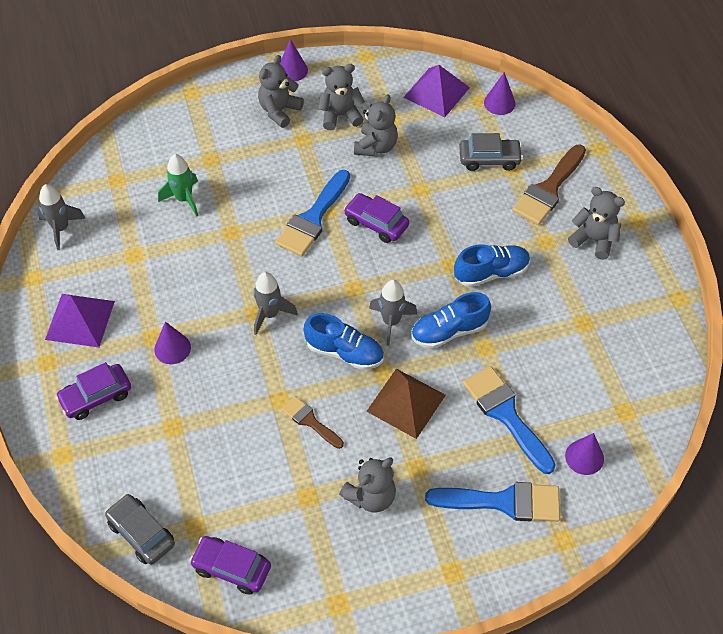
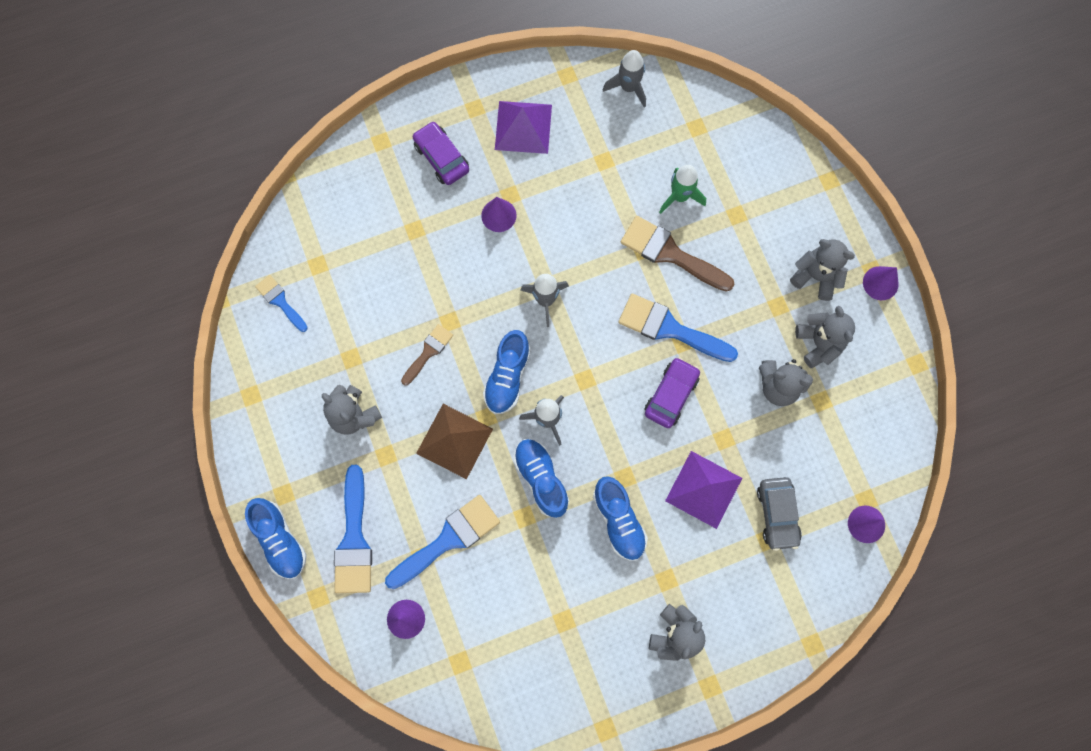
camera: 85 degrees right, 20 degrees up
(141, 533) = (309, 221): grey car -> none
(232, 568) = (280, 301): purple car -> blue brush
(436, 92) = (872, 449): purple pyramid -> purple pyramid (703, 489)
(503, 576) = (280, 540): none -> blue shoe
(548, 189) = (742, 583): brown brush -> brown brush (670, 253)

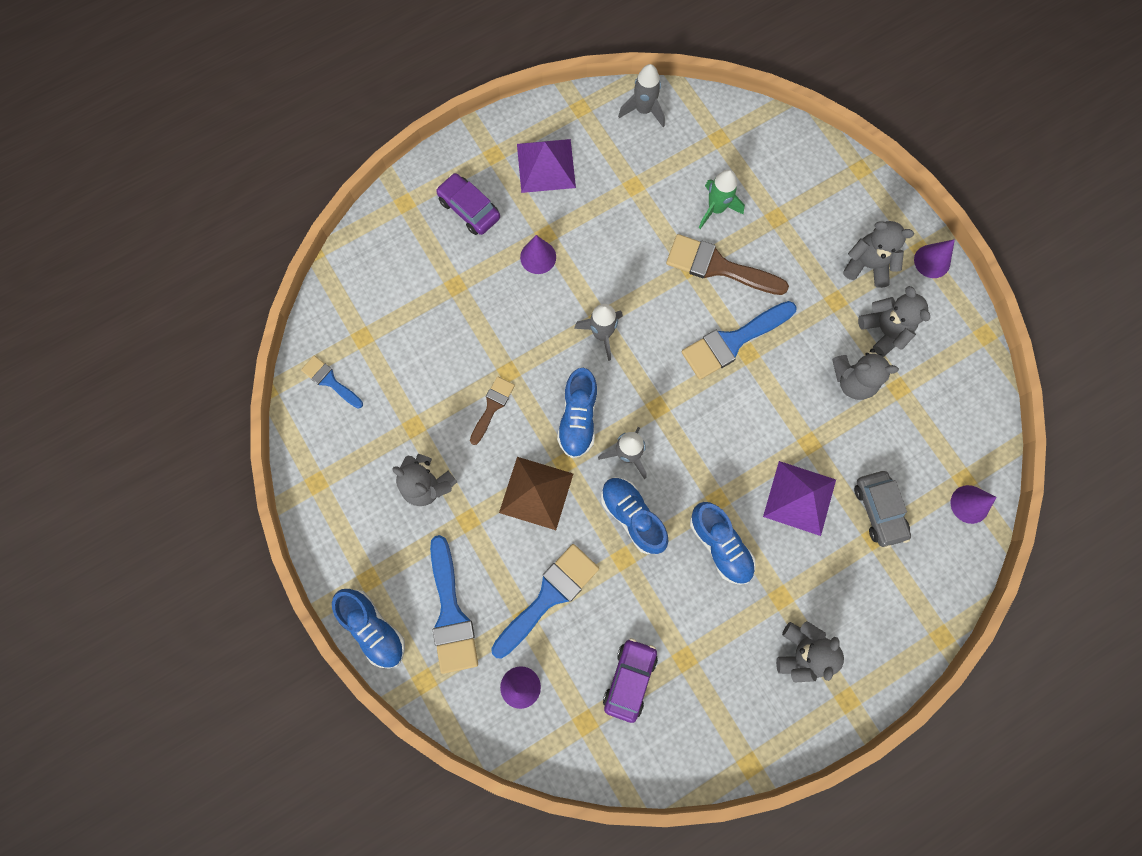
camera: 10 degrees left, 0 degrees up
(669, 328) = (732, 341): blue brush -> blue brush turned 45 degrees counterclockwise
(671, 395) = (747, 408): purple car -> purple car (630, 679)

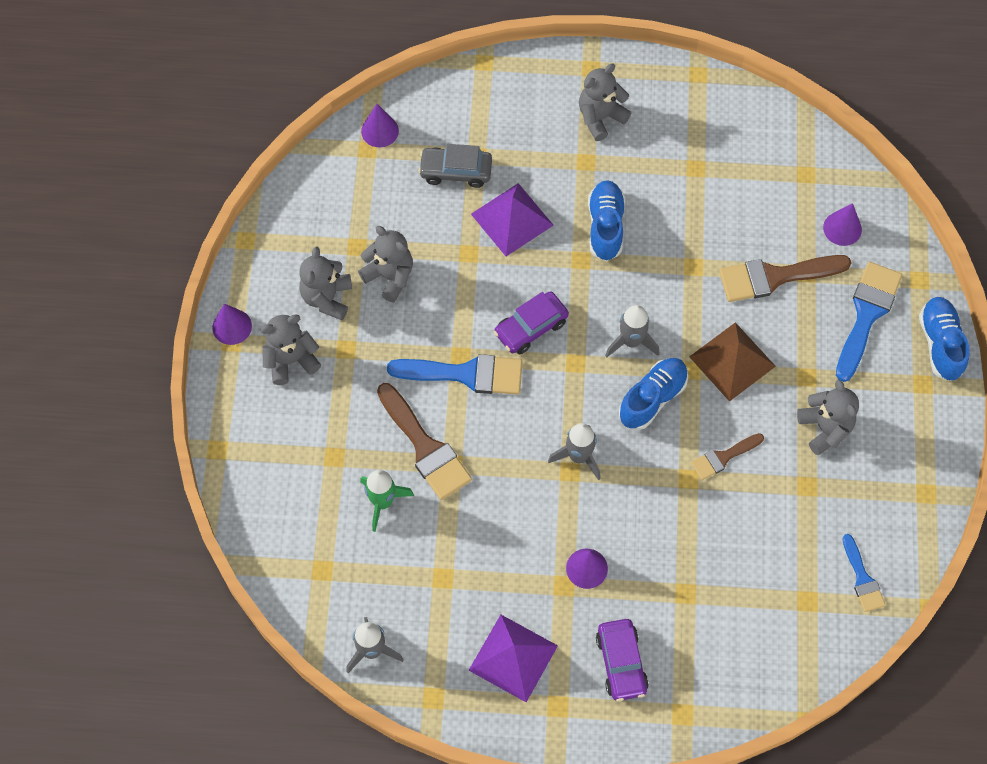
camera: 145 degrees left, 10 degrees down
(549, 596) = (775, 277): blue brush -> brown brush
(630, 679) = (749, 181): purple car -> purple car (531, 327)
(632, 516) = (662, 292): blue shoe -> none
(867, 265) = (291, 360): grey teddy bear -> grey teddy bear turned 105 degrees clockwise
(878, 510) = (456, 171): grey car -> grey car turned 105 degrees counterclockwise

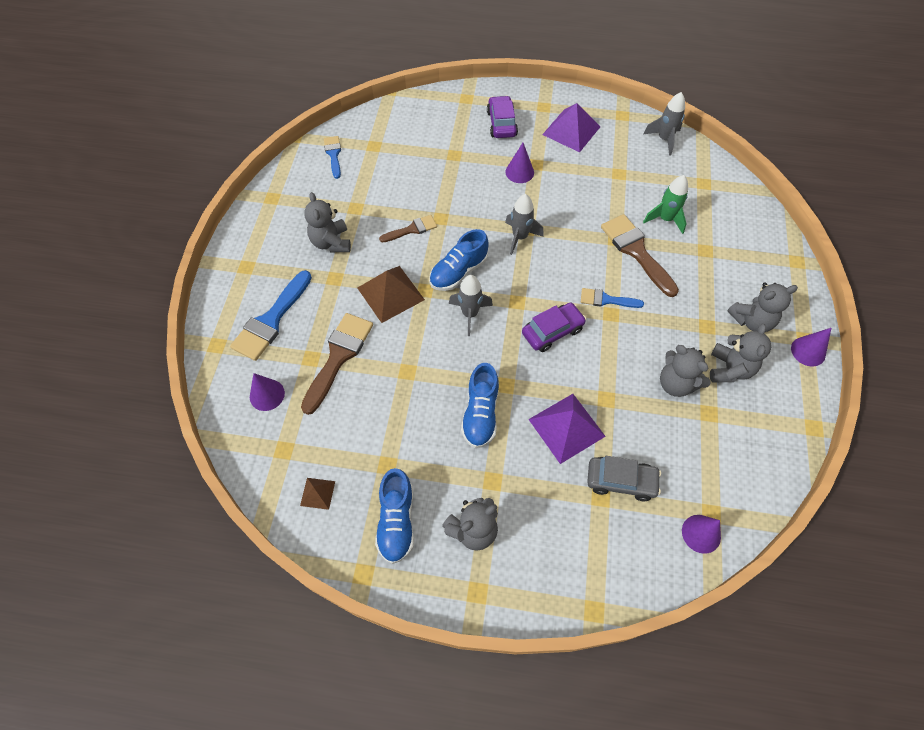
camera: 175 degrees left, 5 degrees down
(466, 374) = (606, 300): blue brush -> blue brush, size x0.57
(759, 137) = (317, 493): none -> brown pyramid
(775, 277) = (338, 357): brown brush -> brown brush turned 60 degrees counterclockwise
(940, 344) = (220, 294): blue shoe -> blue shoe (396, 521)

